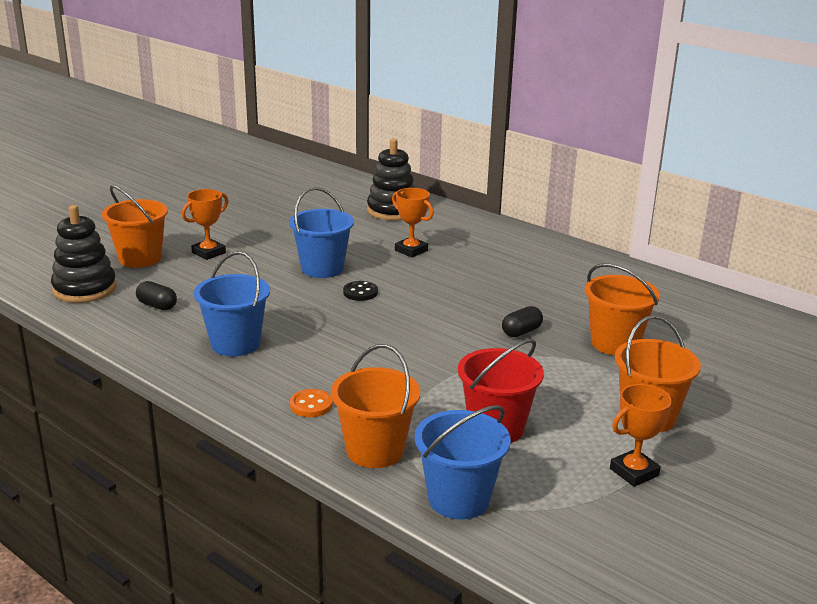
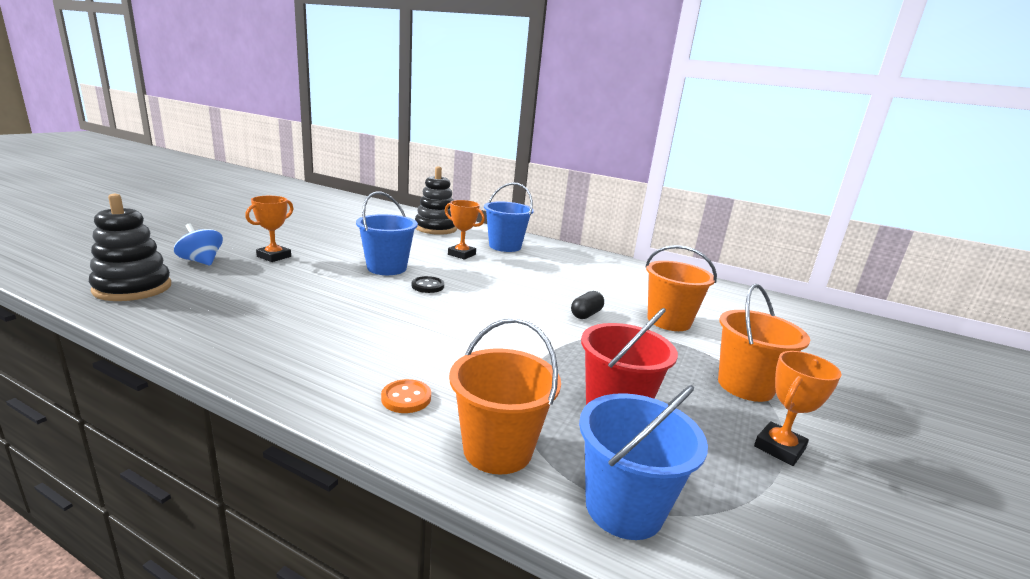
camera: 15 degrees left, 5 degrees down
(140, 258) = (201, 261): orange bucket -> blue spinning top
(157, 306) = (217, 302): black capsule -> none
(235, 344) = (308, 336): blue bucket -> blue bucket (505, 246)

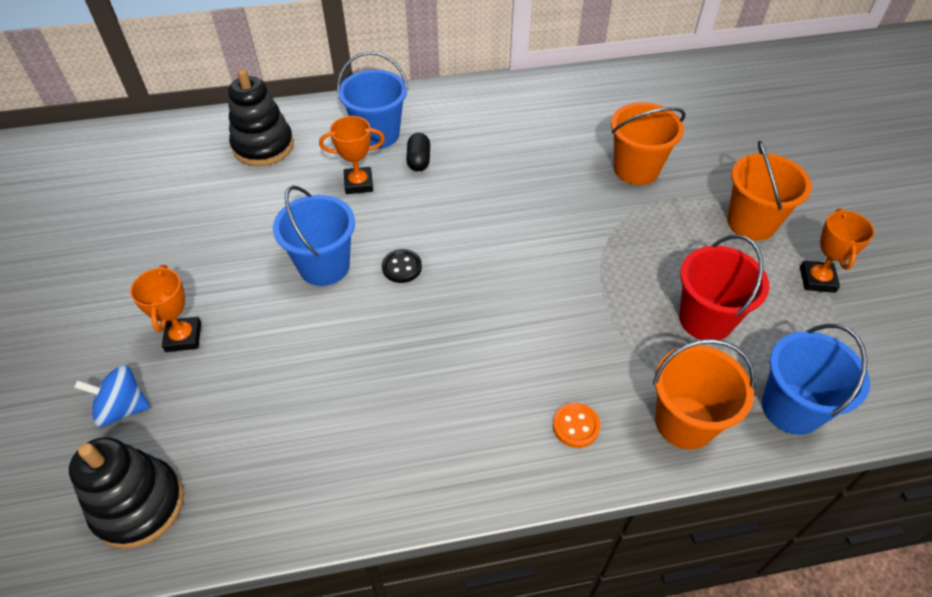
camera: 35 degrees left, 30 degrees up
(586, 314) = (572, 208): black capsule -> black capsule (419, 160)

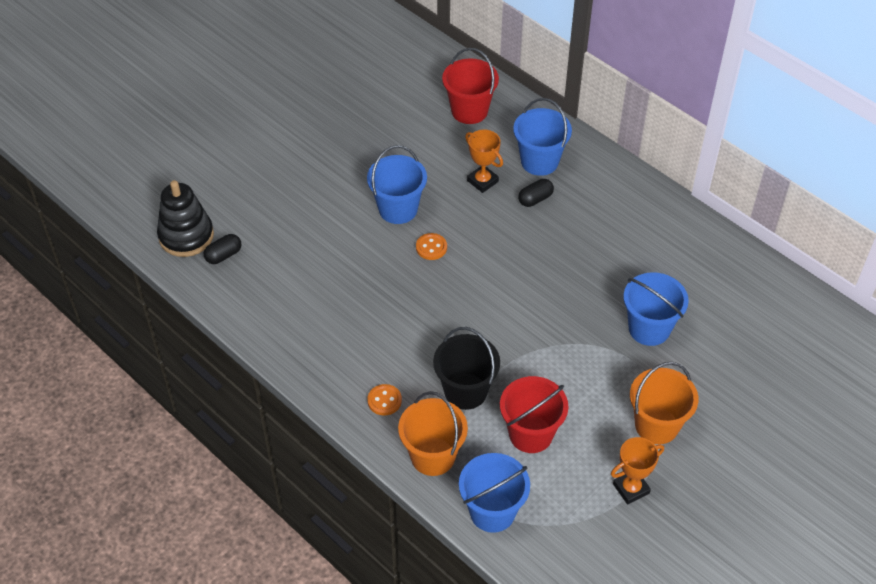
camera: 55 degrees right, 0 degrees up
(122, 408) = (230, 189): blue spinning top -> none
(183, 337) = (293, 181): orange trophy -> none
(214, 477) = (223, 255): none -> black capsule
(263, 146) = (469, 111): black stacking toy -> red bucket
(402, 267) = (431, 247): black button -> orange button
(614, 343) = (465, 391): none -> black bucket
(636, 169) = (649, 328): orange bucket -> blue bucket

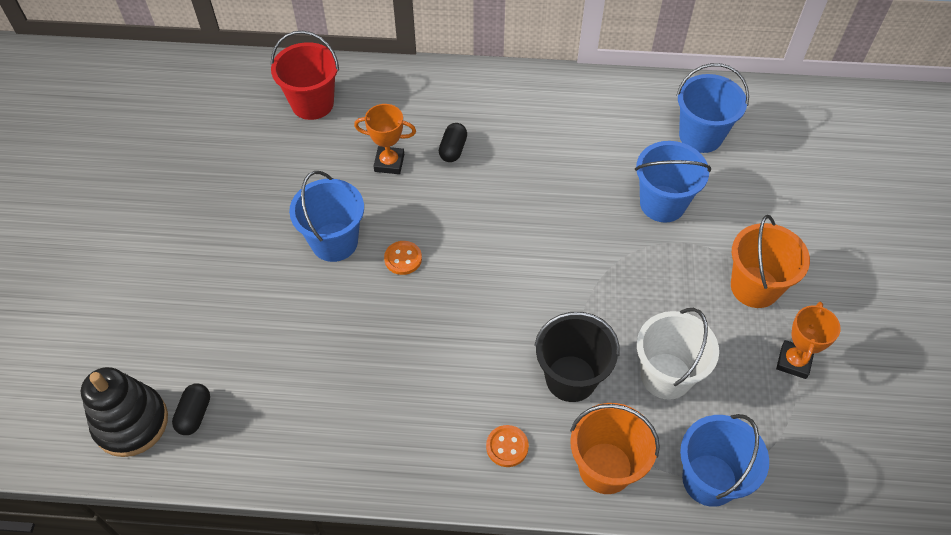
camera: 40 degrees left, 5 degrees up
(530, 434) = (666, 376): red bucket -> white bucket
(539, 161) = (423, 112): blue bucket -> blue bucket (700, 136)

